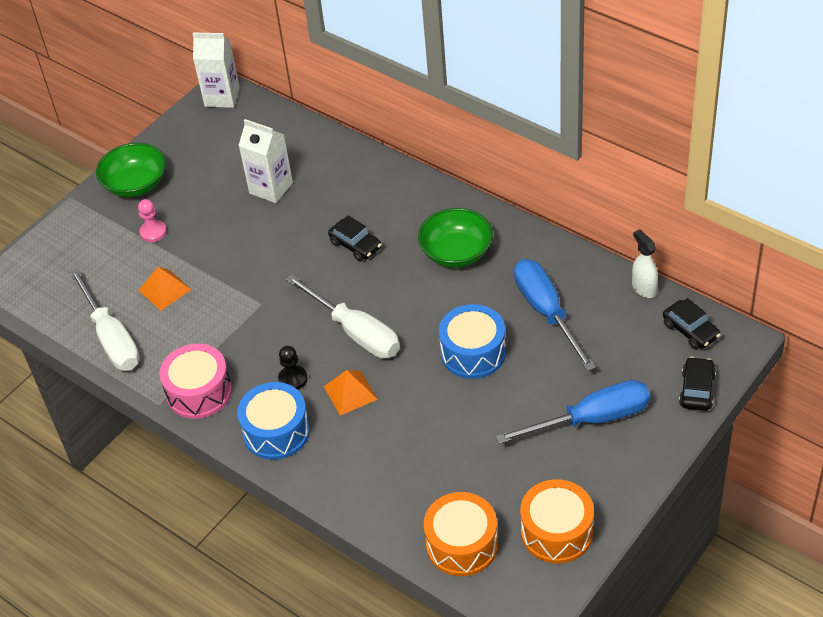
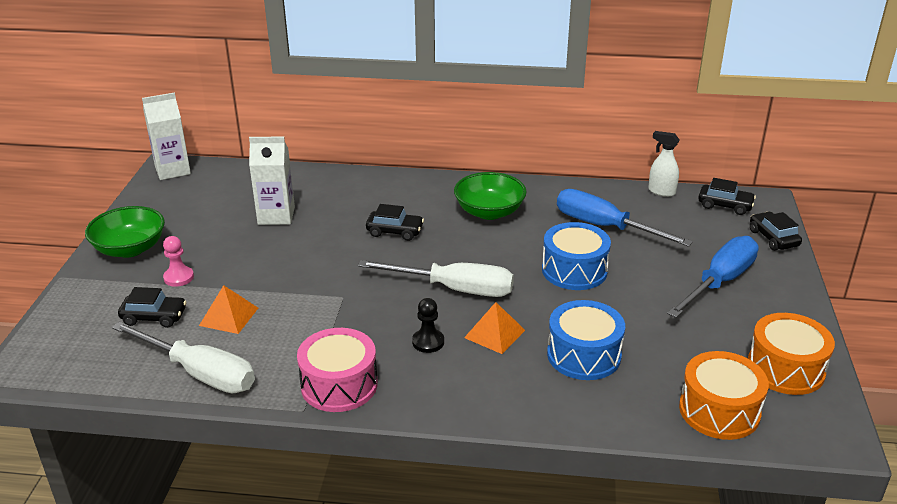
camera: 35 degrees left, 15 degrees down
(112, 268) = (154, 317): none -> black car
(276, 431) = (451, 388): blue drum -> blue drum (583, 355)

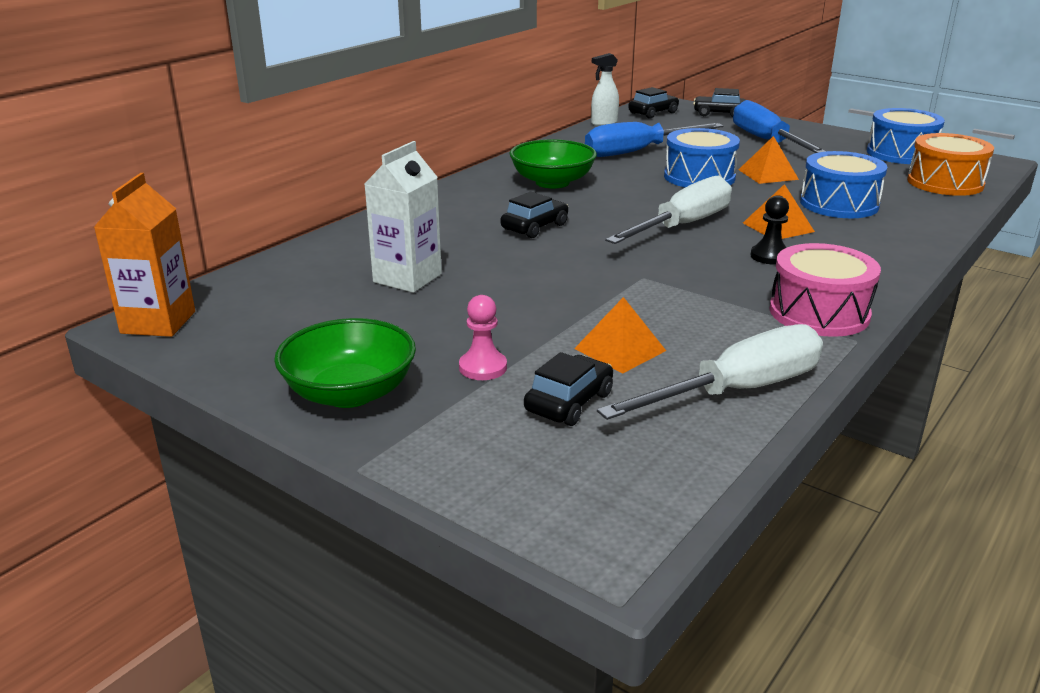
camera: 60 degrees left, 5 degrees down
(172, 170) = (158, 322): white carton -> orange carton
(622, 302) = (768, 174): none -> orange pyramid
(785, 369) = (901, 153): orange drum -> blue drum

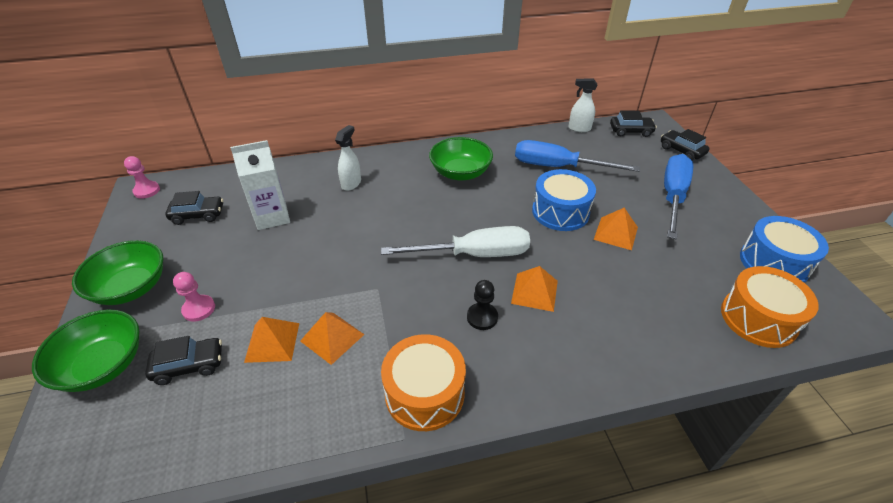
camera: 40 degrees right, 15 degrees up
(158, 322) = (147, 191): orange carton -> pink pawn
(448, 225) = (351, 184): none -> white spray bottle
(464, 452) = (103, 365): none -> green bowl
(535, 227) = (390, 209): black car -> black car (198, 215)
(671, 321) = (332, 337): none -> orange pyramid
(736, 391) = (269, 424): white screwdriver -> none
(819, 313) = (424, 393): pink drum -> orange drum
(839, 204) = (620, 293): blue drum -> none

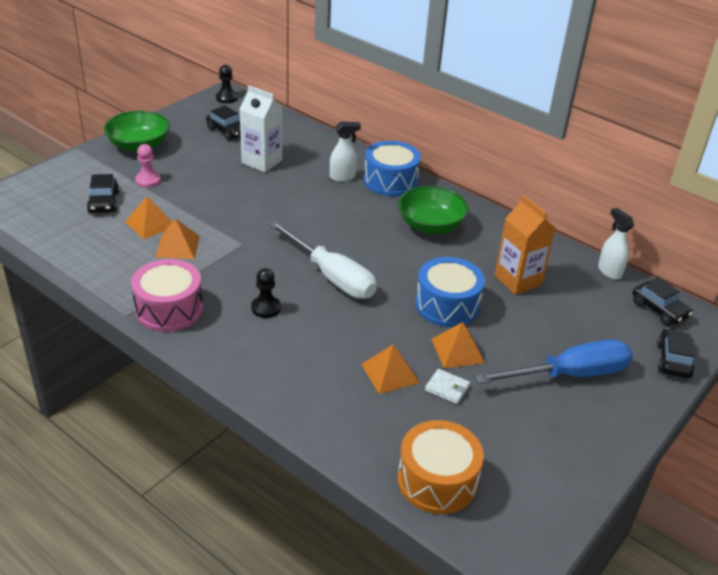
camera: 50 degrees right, 5 degrees down
(103, 365) = (76, 172): green bowl -> none
(147, 191) = (226, 98): pink pawn -> black pawn
(189, 365) = (103, 202): black car -> black car turned 45 degrees clockwise
(424, 393) = (169, 309): orange drum -> pink drum
(534, 291) = (323, 326): orange pyramid -> orange pyramid (390, 373)
(558, 167) = (518, 280): blue screwdriver -> orange carton
(655, 260) = (447, 388): none -> white wallet
(773, 263) = (541, 478): blue drum -> blue drum (390, 181)

